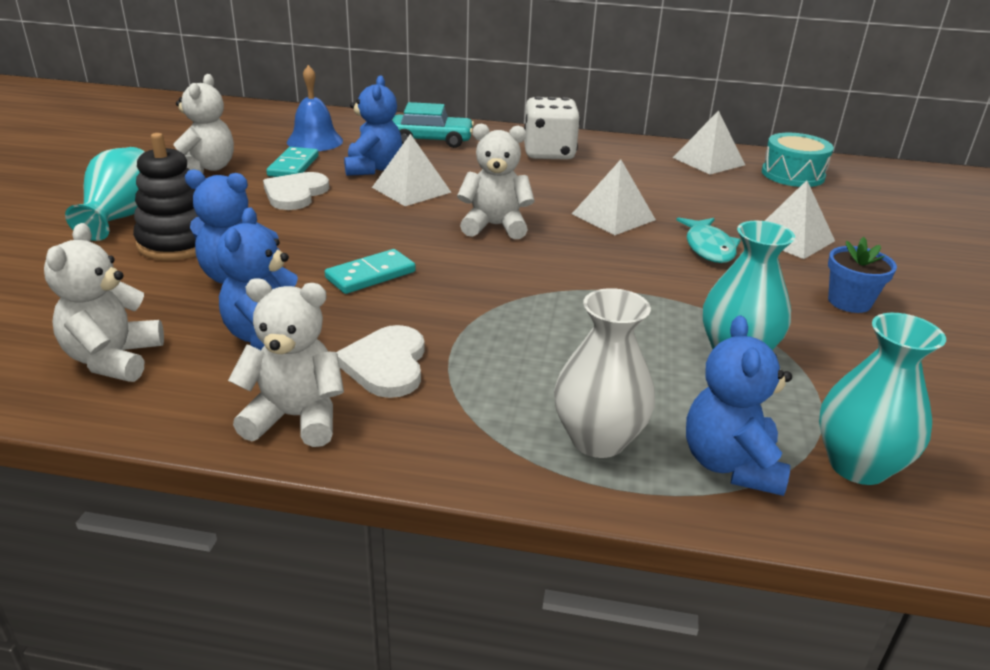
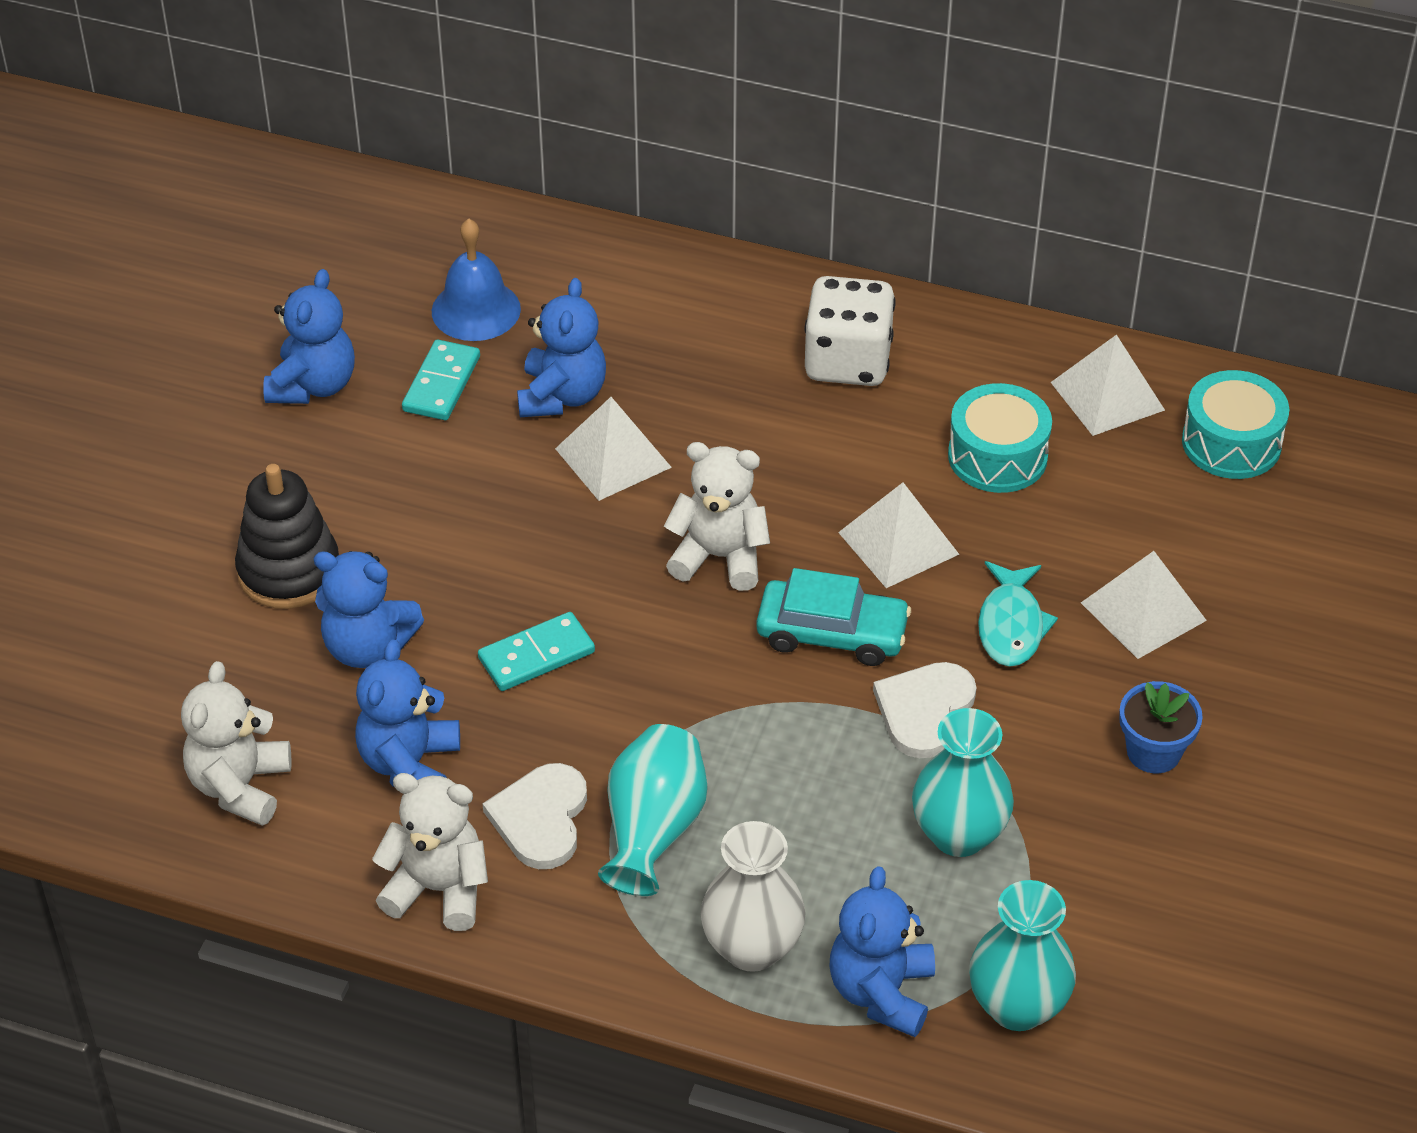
camera: 10 degrees right, 15 degrees up
(122, 217) = (210, 507): turquoise vase -> turquoise vase (653, 830)
(206, 168) = (313, 385): white teddy bear -> blue teddy bear
(295, 194) = (443, 460): white heart -> white heart (924, 710)
(431, 140) = (663, 313): turquoise car -> turquoise car (832, 633)
(657, 183) = (997, 456): none -> turquoise drum

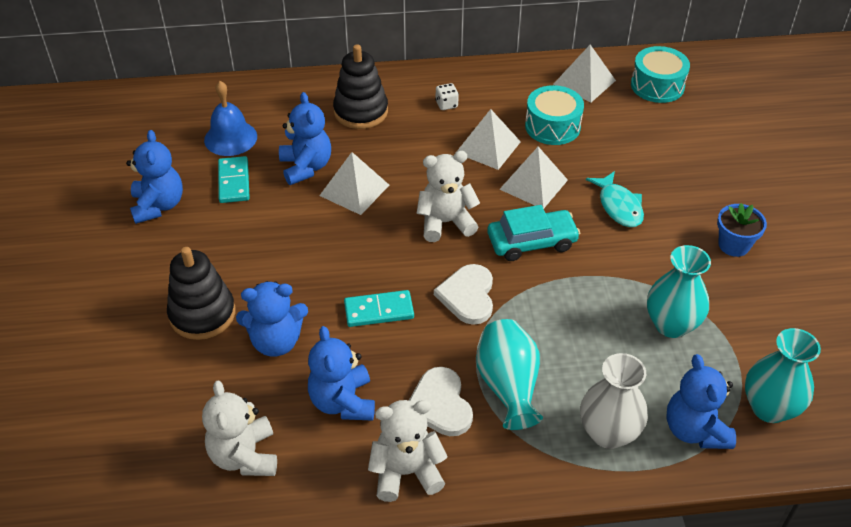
camera: 25 degrees left, 0 degrees up
(536, 655) = (379, 311): turquoise domino -> turquoise domino turned 45 degrees clockwise
(702, 330) = (361, 111): none -> black stacking toy
(847, 362) = (446, 104): white dice -> white dice, size x0.42
(924, 710) = (607, 265): white heart -> white heart (468, 296)
(1143, 611) = (676, 177): white pyramid -> white pyramid (488, 147)

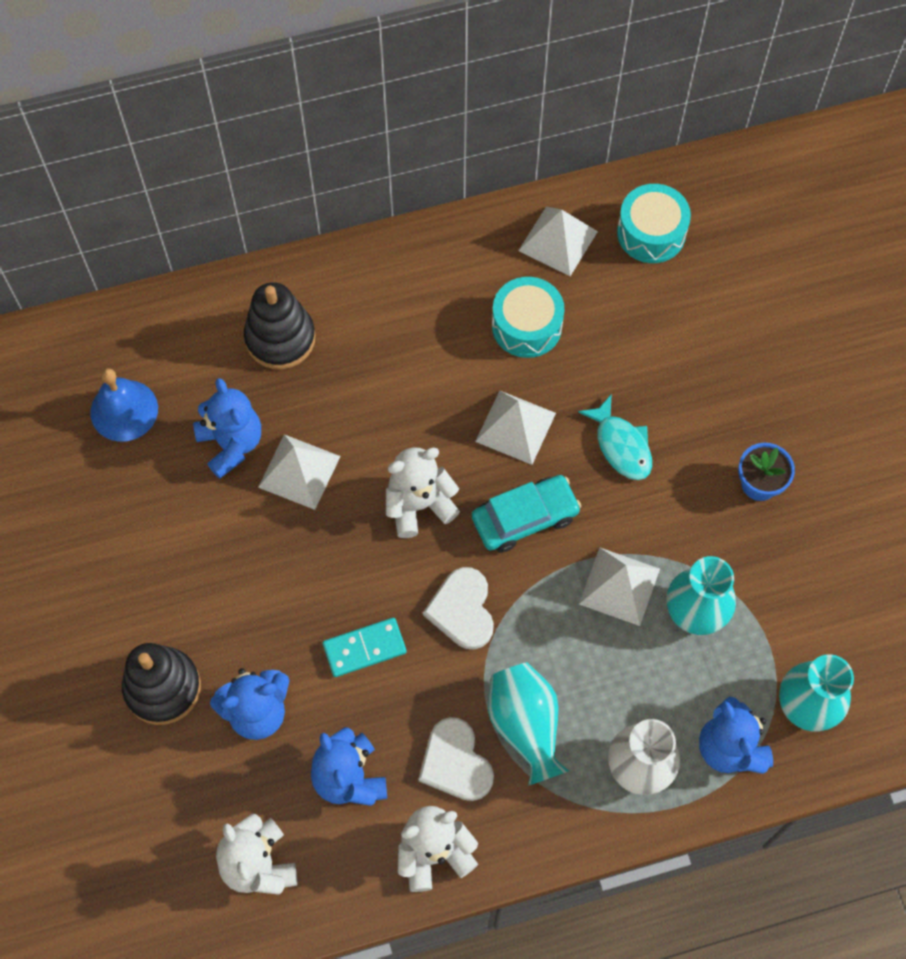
camera: 10 degrees left, 20 degrees up
(158, 206) = (64, 535): blue teddy bear -> none
(234, 182) = (147, 482): turquoise domino -> none
(446, 104) = (387, 308): white dice -> none
(488, 147) = (451, 374): white pyramid -> white pyramid (619, 586)

